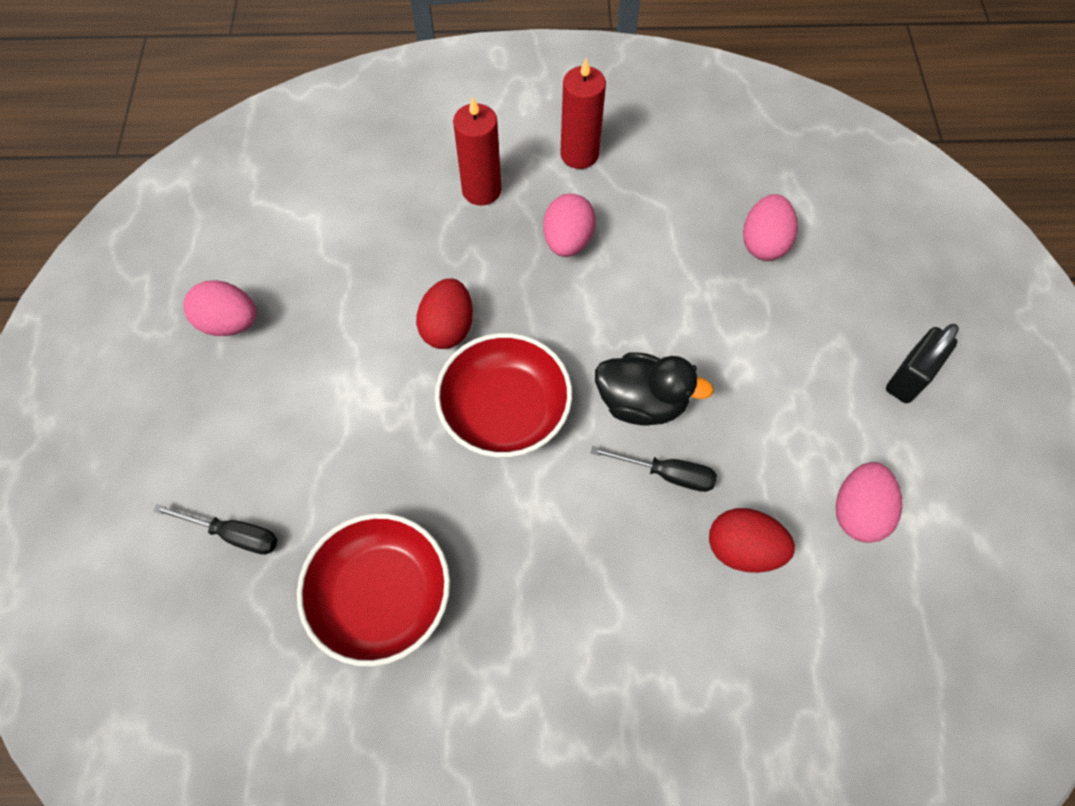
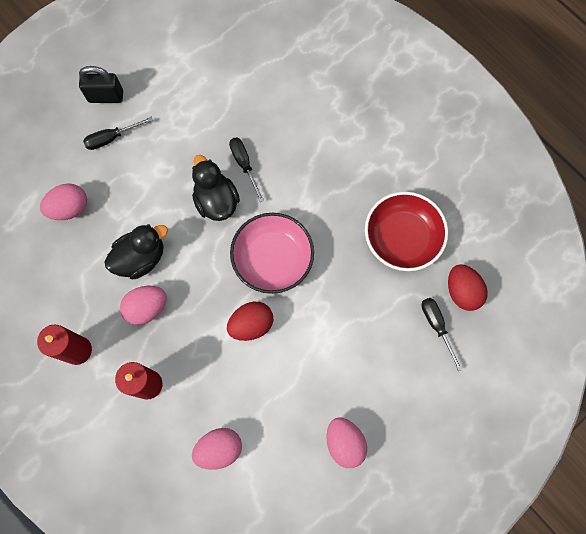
camera: 130 degrees left, 10 degrees up
(505, 410) = (272, 259): red bowl -> pink bowl
(635, 273) = (141, 258): none -> black duck
(743, 549) = (253, 112): red egg -> red egg (462, 291)
(834, 344) = (111, 138): none -> black screwdriver
(857, 511) = (197, 79): pink egg -> pink egg (219, 449)

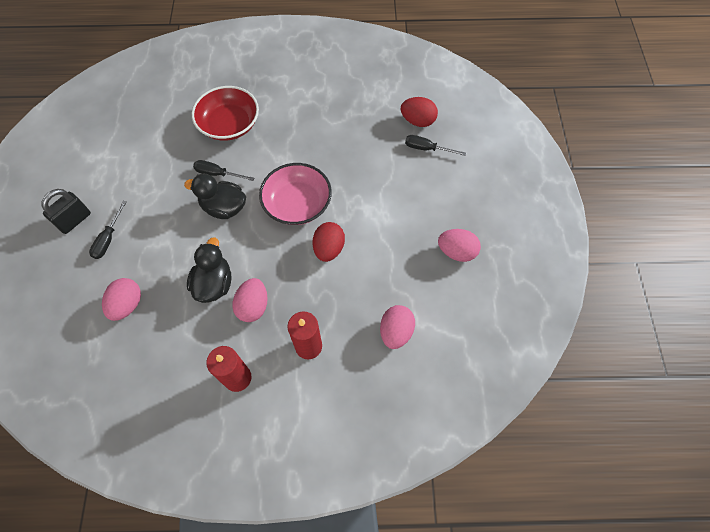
camera: 50 degrees left, 10 degrees down
(402, 238) = (355, 126): red bowl -> red bowl (229, 124)

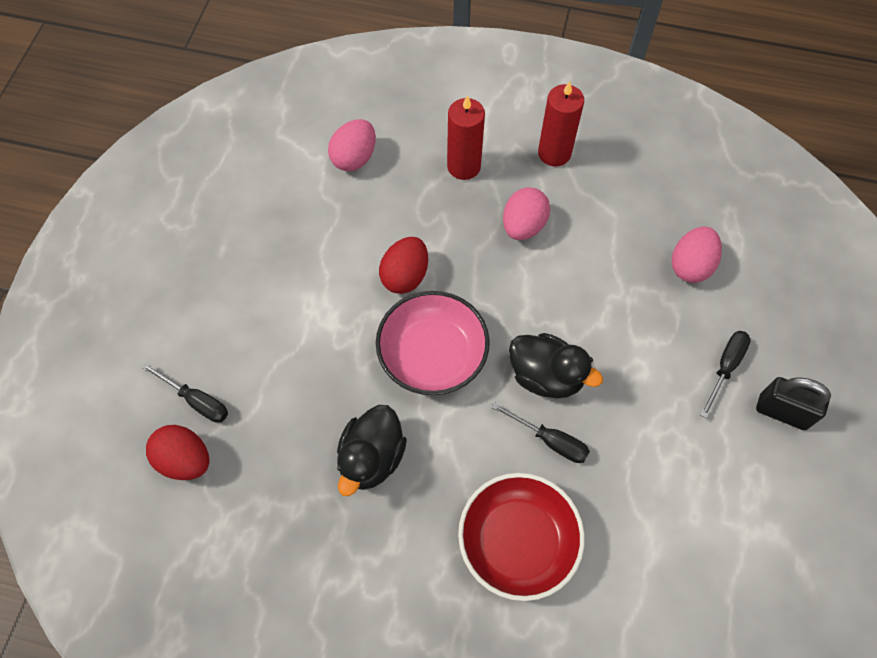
camera: 165 degrees left, 0 degrees up
(75, 220) = (782, 412): black padlock -> black padlock turned 60 degrees clockwise
(214, 284) = (572, 266): black duck -> black duck (371, 458)
(456, 252) = (234, 231): pink egg -> none

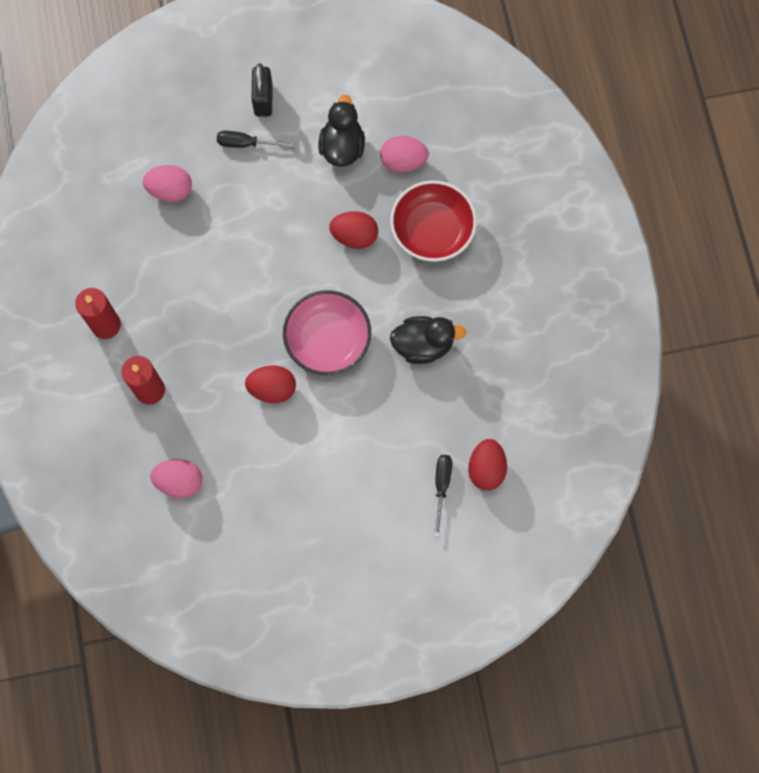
camera: 115 degrees left, 10 degrees up
(523, 226) = (188, 321): pink egg -> pink egg (403, 161)
(546, 376) = (308, 256): black duck -> black duck (342, 147)
(550, 440) = (354, 236): black screwdriver -> red egg

